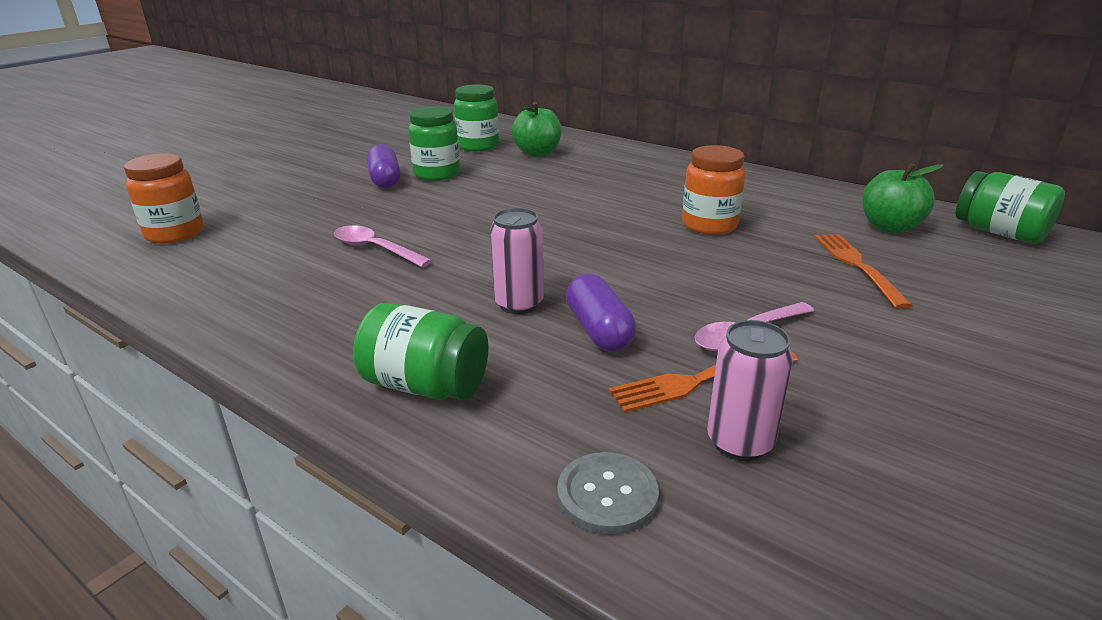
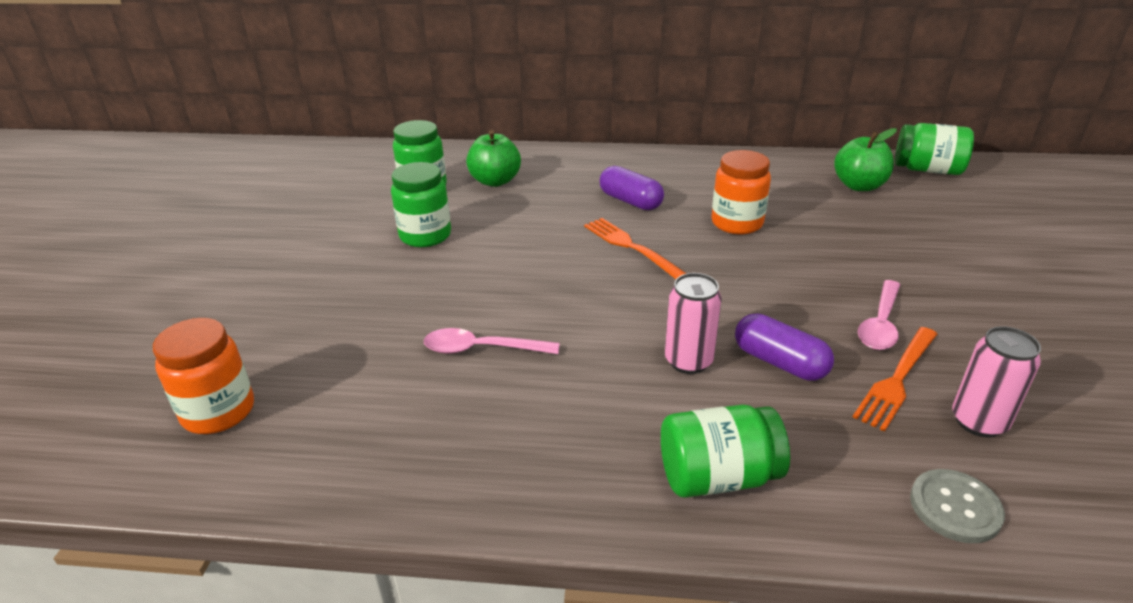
camera: 30 degrees left, 5 degrees up
(385, 180) = (378, 259): purple capsule -> purple capsule (630, 201)
(857, 266) = (878, 231): orange fork -> orange fork (630, 246)

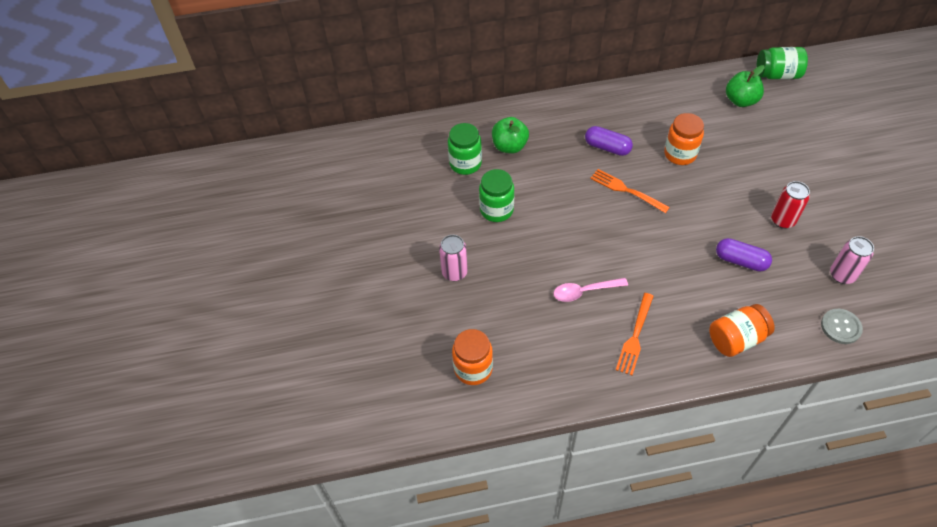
camera: 15 degrees left, 20 degrees up
(688, 361) = (695, 272): pink can -> pink can (454, 272)
(717, 476) = (736, 339): green jar -> orange jar
(880, 324) = (782, 220): pink spoon -> red can
(897, 379) = (800, 258): orange fork -> orange fork (635, 336)

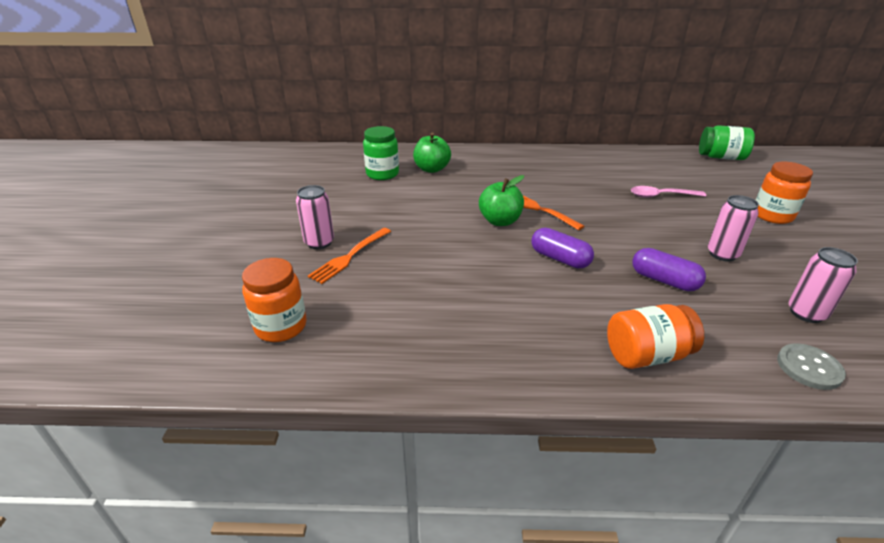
camera: 10 degrees right, 20 degrees down
(496, 210) = (394, 205): green jar -> none
(584, 291) = (458, 278): pink spoon -> pink spoon (661, 196)
(607, 147) = (530, 180): purple capsule -> purple capsule (560, 259)
(635, 336) = (505, 329): orange fork -> orange fork (350, 256)
(680, 154) = (606, 193): orange jar -> orange jar (772, 215)
(740, 100) = (680, 168): green apple -> green apple (500, 221)
(782, 220) = (722, 254): red can -> pink can

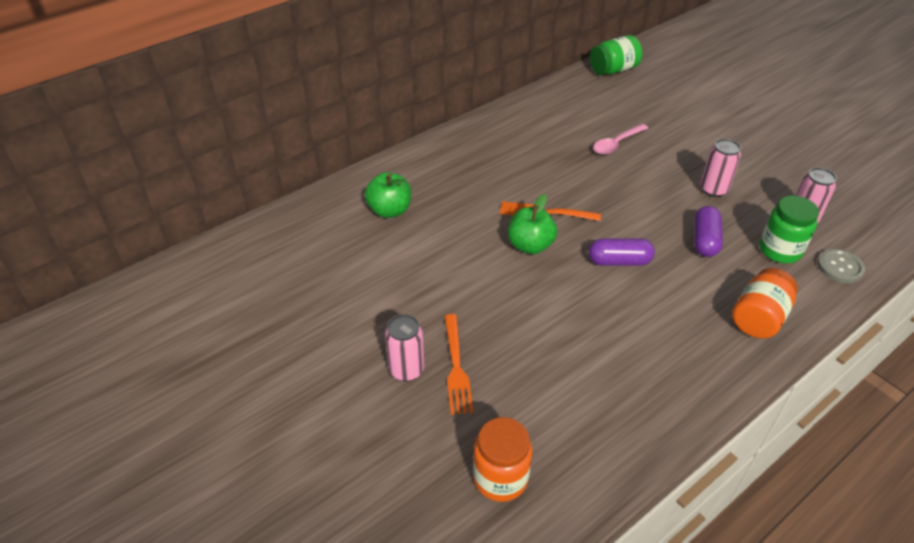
camera: 40 degrees left, 10 degrees up
(382, 174) = (348, 244): green jar -> green jar (780, 250)
(664, 280) = (704, 240): purple capsule -> purple capsule turned 75 degrees counterclockwise
(772, 215) = (706, 128): orange jar -> none

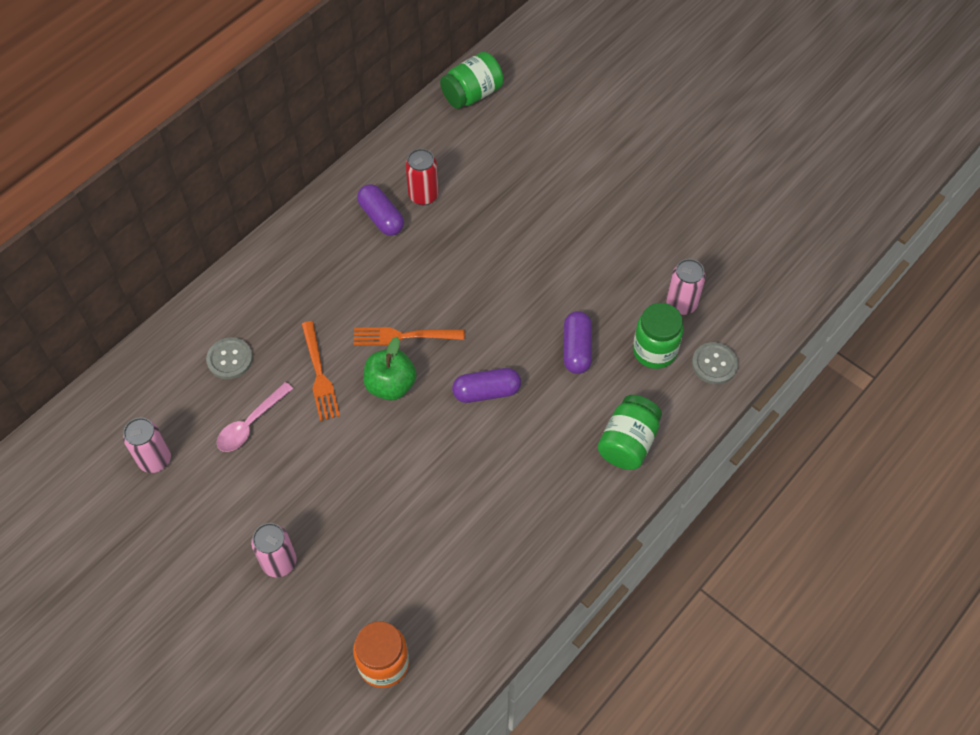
camera: 10 degrees left, 15 degrees up
(390, 210) = (230, 359): green apple -> grey button
(456, 367) = (328, 550): orange fork -> orange fork (319, 374)
(533, 134) = (381, 217): none -> purple capsule
(569, 124) = (423, 195): none -> red can
(616, 144) = (479, 219): pink spoon -> pink spoon (250, 424)
(713, 190) = (588, 275): pink can -> pink can (155, 459)
(758, 318) = (627, 442): orange jar -> green jar

